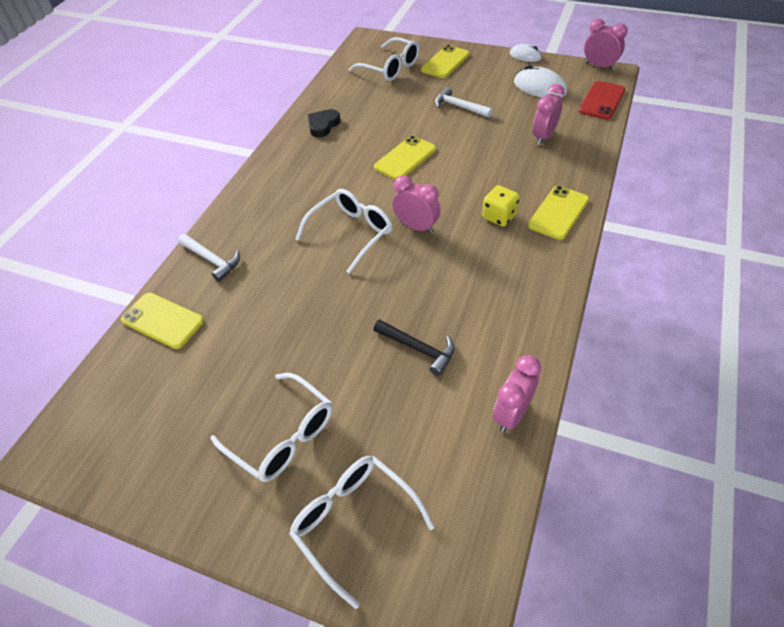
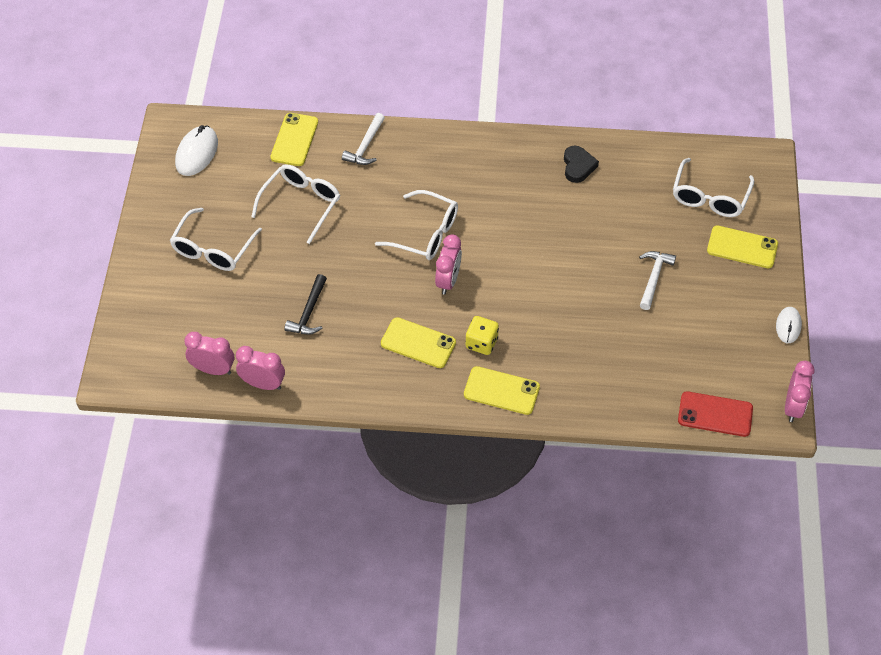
camera: 70 degrees right, 5 degrees up
(323, 125) = (578, 166): black heart -> black heart turned 75 degrees clockwise
(354, 522) = (160, 307): white glasses -> white glasses (301, 204)
(405, 158) = (546, 249): yellow phone -> yellow phone (418, 343)
(539, 87) = (721, 349): white mouse -> white mouse (197, 153)
(544, 137) = (623, 364): pink clock -> pink clock (213, 369)

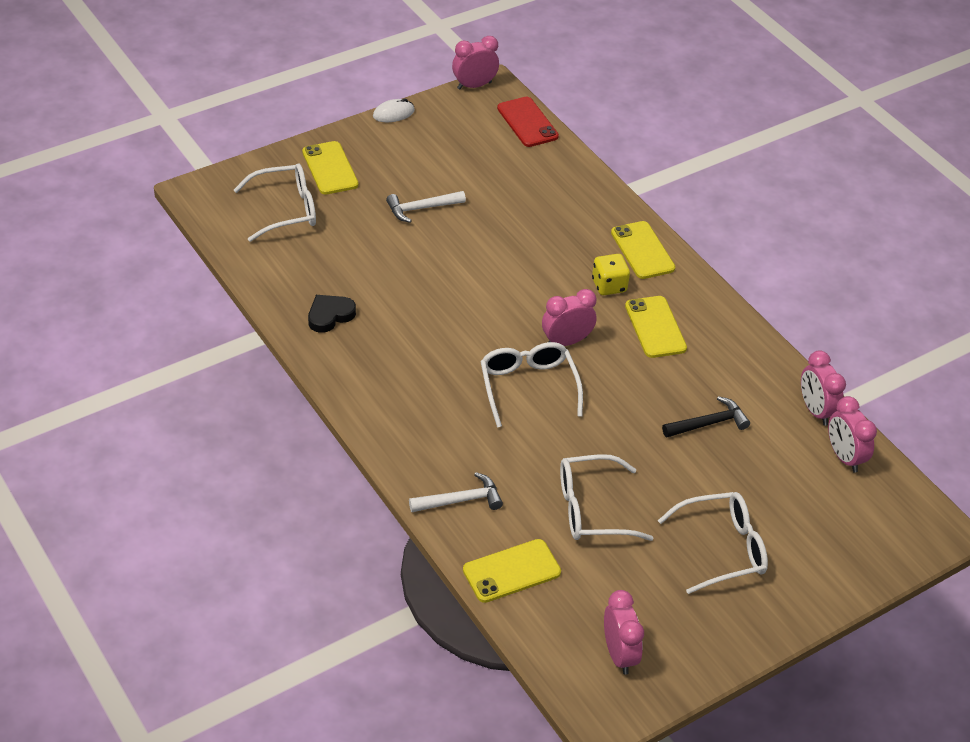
camera: 130 degrees left, 10 degrees down
(197, 153) = (619, 654): white mouse -> pink clock

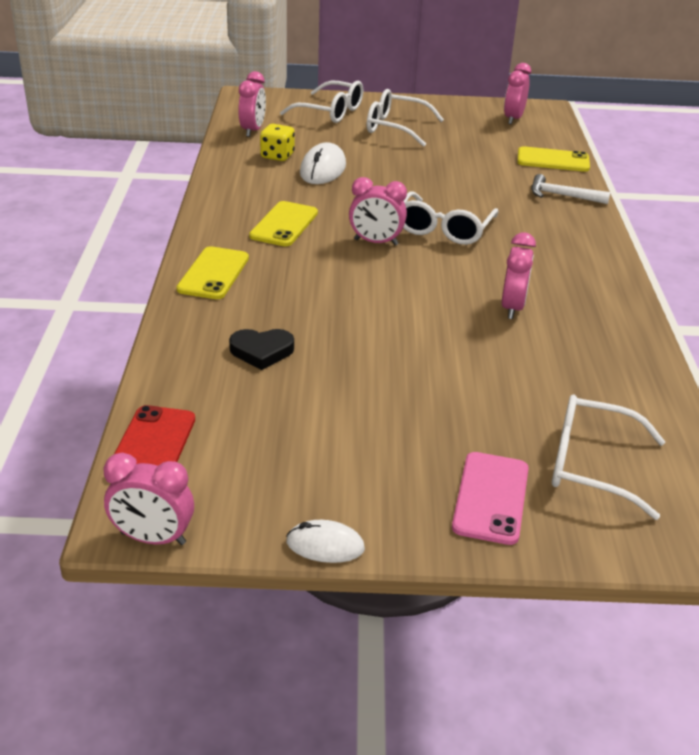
camera: 145 degrees left, 10 degrees down
(330, 168) = (490, 498): yellow phone -> pink phone
(330, 315) = (598, 337): black heart -> black heart (262, 351)
(421, 208) = (407, 398): white hammer -> none
(591, 509) = (465, 164): white glasses -> white glasses (331, 112)
(609, 286) = (285, 262): yellow dice -> yellow dice (277, 156)
(708, 423) = (323, 169): black hammer -> white mouse
(815, 411) = (234, 151): pink clock -> pink clock (512, 308)

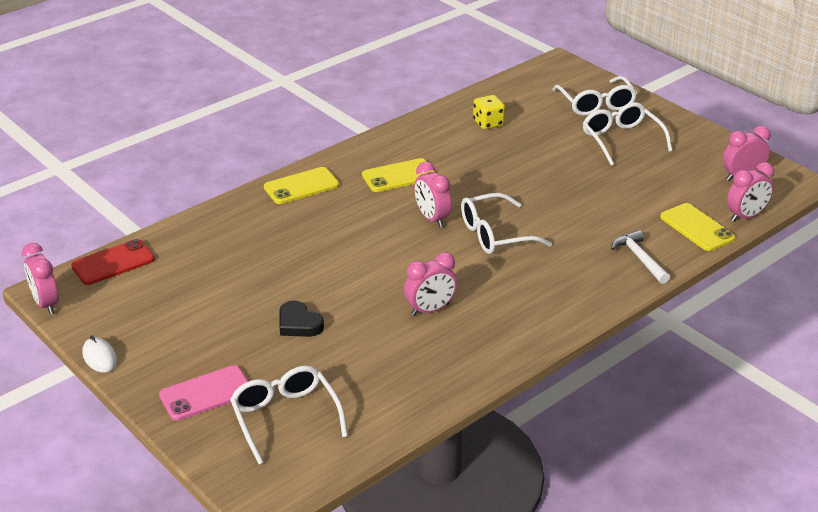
camera: 50 degrees right, 0 degrees up
(252, 130) = (508, 95): pink clock -> pink clock (746, 216)
(262, 351) = (243, 247): black heart -> black heart (299, 324)
(323, 169) = (499, 149): white mouse -> none

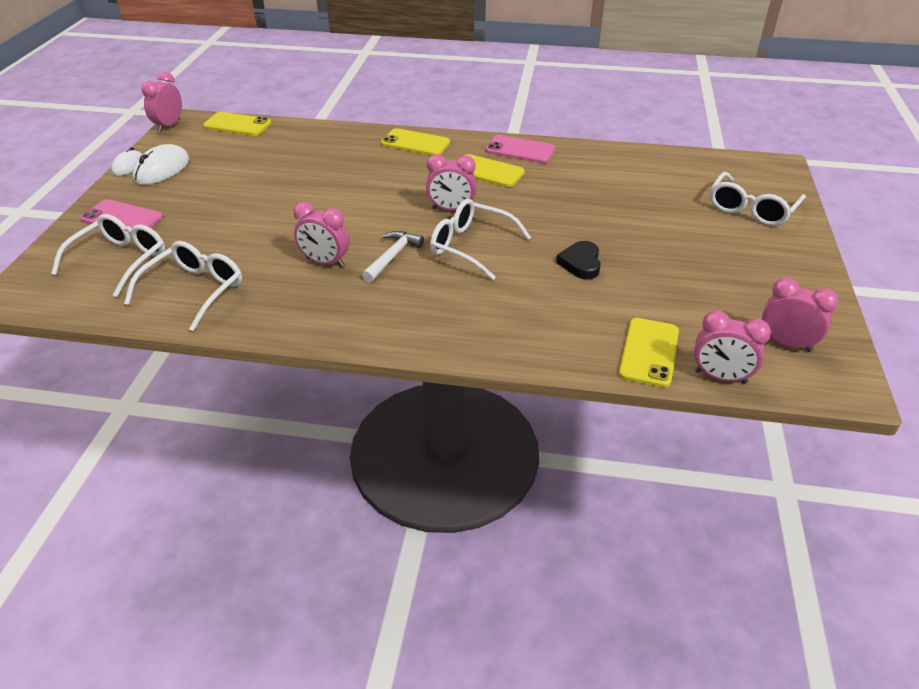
camera: 50 degrees right, 5 degrees up
(113, 263) = (237, 125): red phone -> yellow phone
(140, 339) = (161, 169): none -> white mouse
(299, 324) = (242, 216): black heart -> black heart (581, 263)
(387, 146) = (520, 150): none -> pink phone
(432, 219) = (451, 209): pink clock -> pink clock turned 105 degrees counterclockwise
(488, 123) = (625, 174): yellow dice -> none
(621, 140) = (719, 246): white glasses -> white glasses (195, 290)
(639, 258) = (545, 338): white hammer -> white hammer (392, 257)

